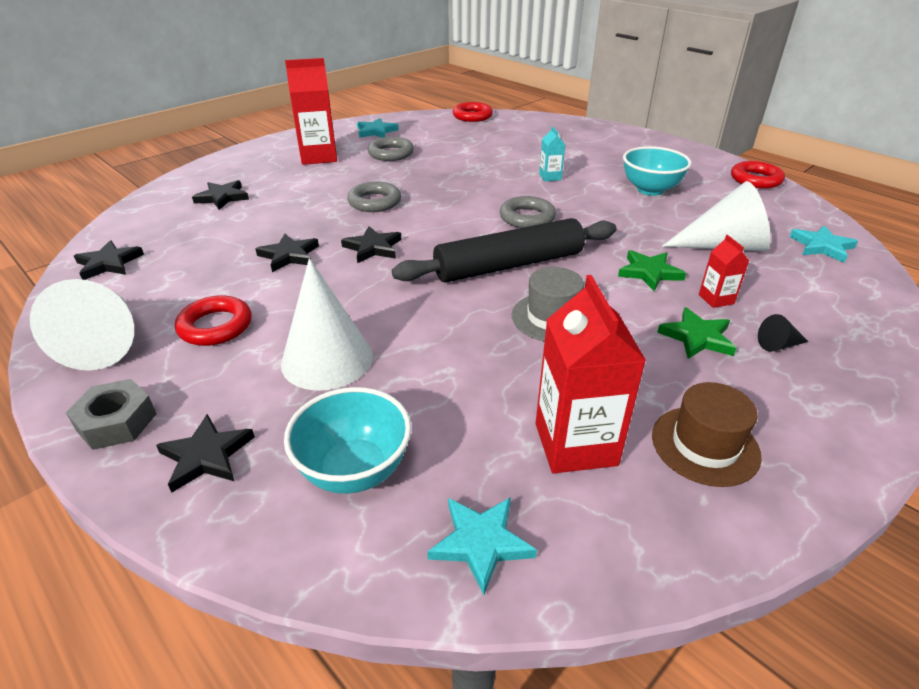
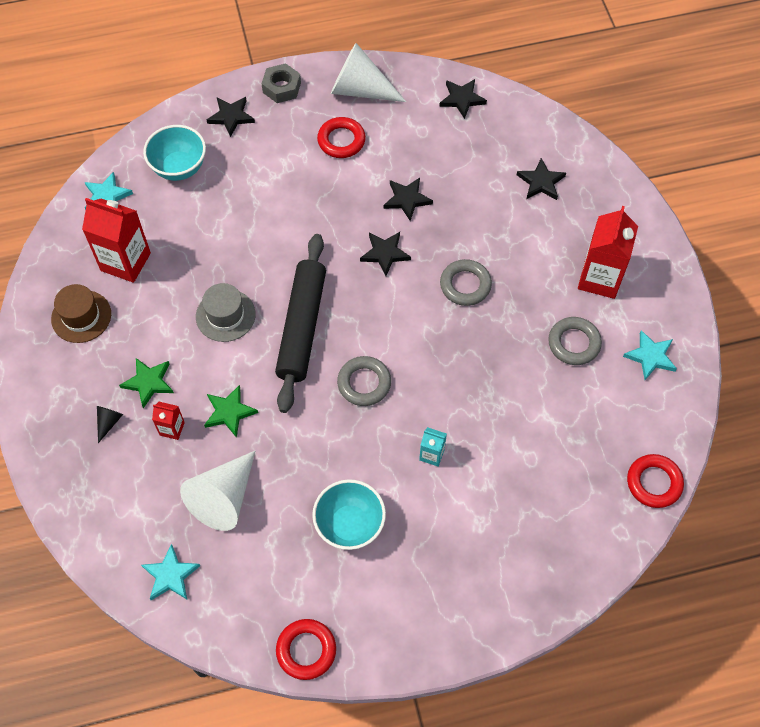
camera: 120 degrees right, 25 degrees up
(327, 359) = (270, 183): white cone -> none

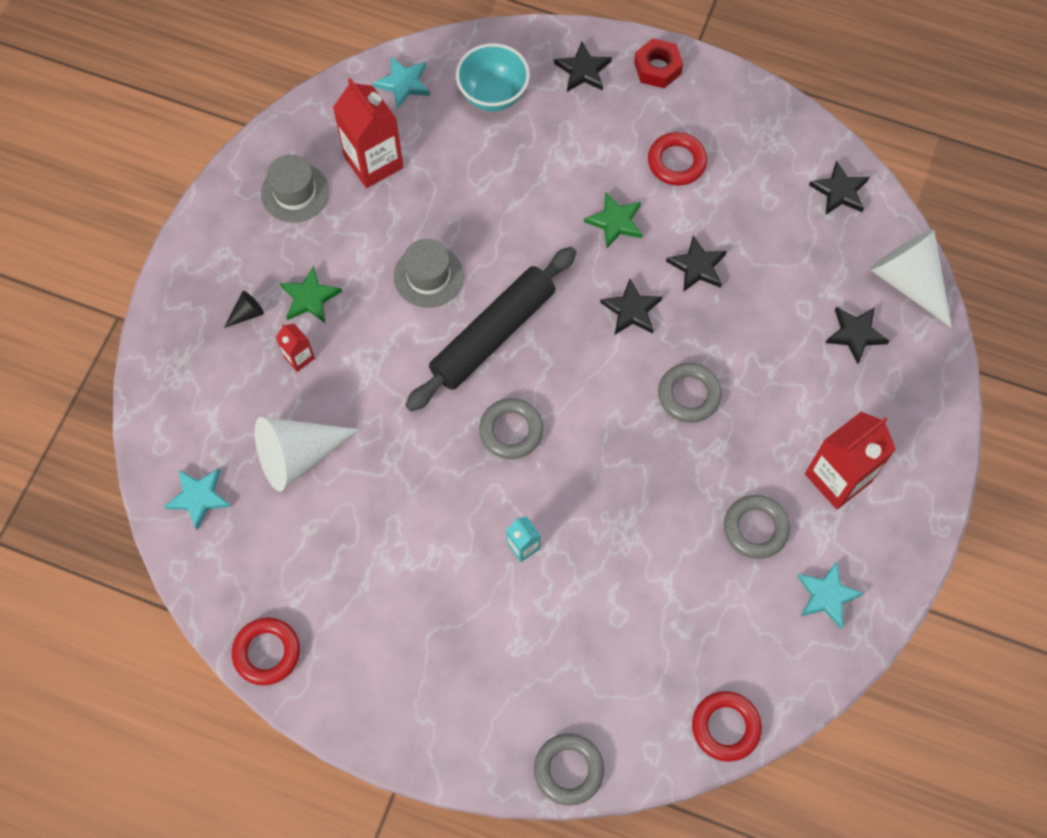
camera: 35 degrees right, 5 degrees up
(81, 316) = (295, 192): brown hat -> grey hat
(229, 412) = (362, 376): green star -> green star (615, 222)
(282, 87) = (657, 68): grey nut -> red nut
(350, 525) = (393, 562): turquoise bowl -> none
(360, 89) = (738, 117): white cone -> white cone (908, 281)
(576, 582) = (568, 770): none -> grey ring

